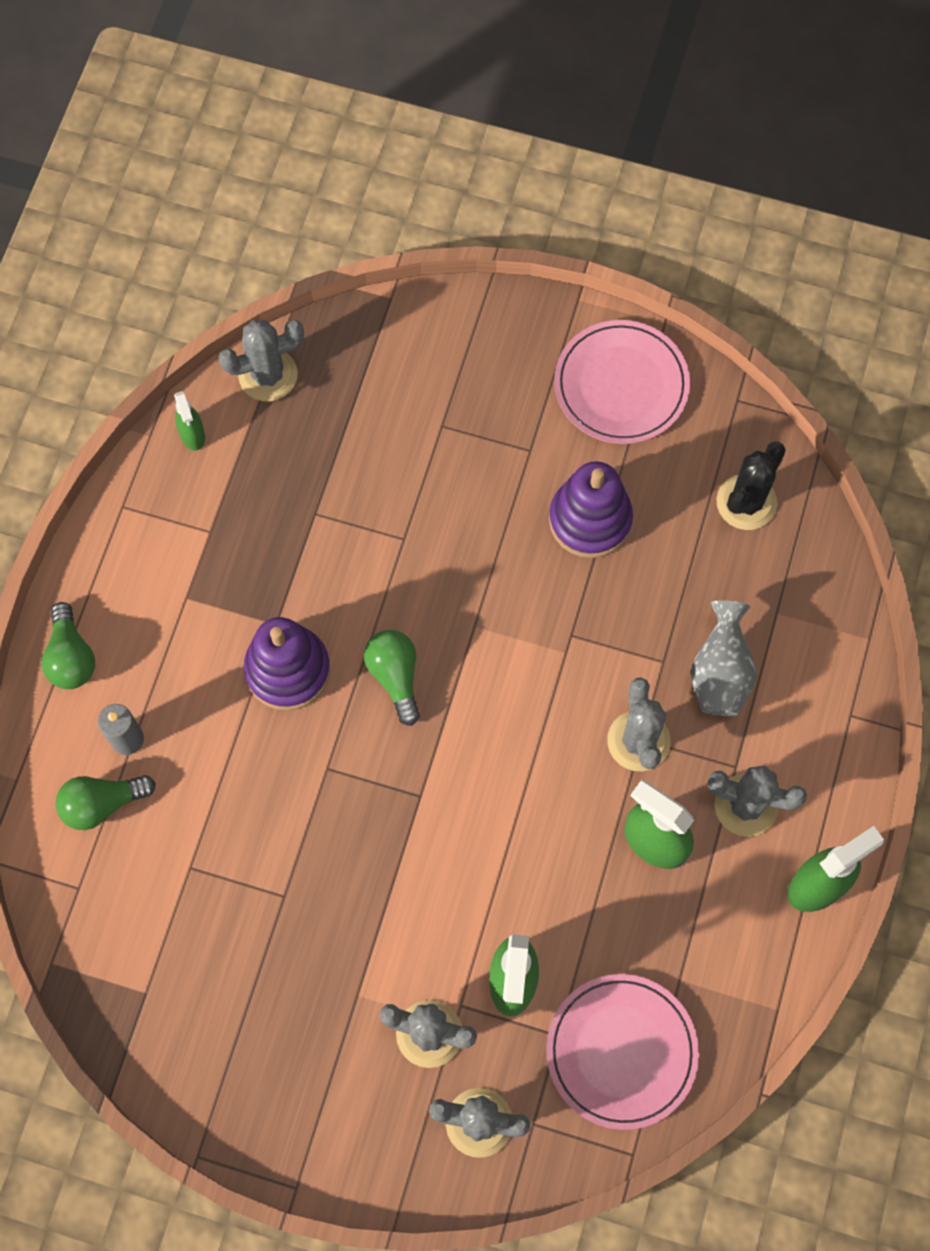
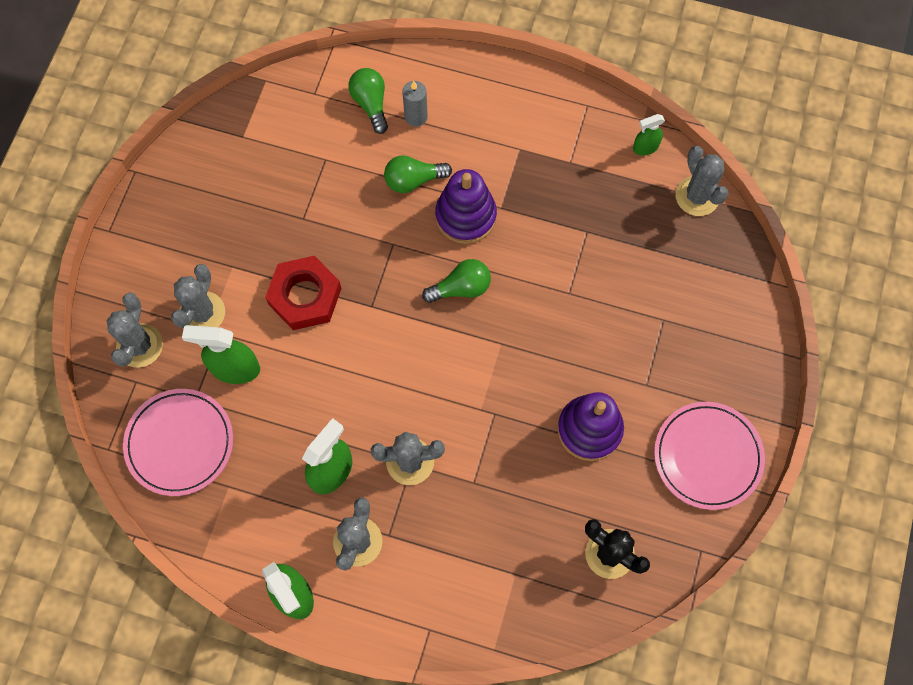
camera: 90 degrees right, 0 degrees up
(71, 657) = (474, 80): green light bulb -> green light bulb (413, 180)
(405, 888) = (305, 296): none -> red nut
(720, 673) = (464, 526): grey vase -> none

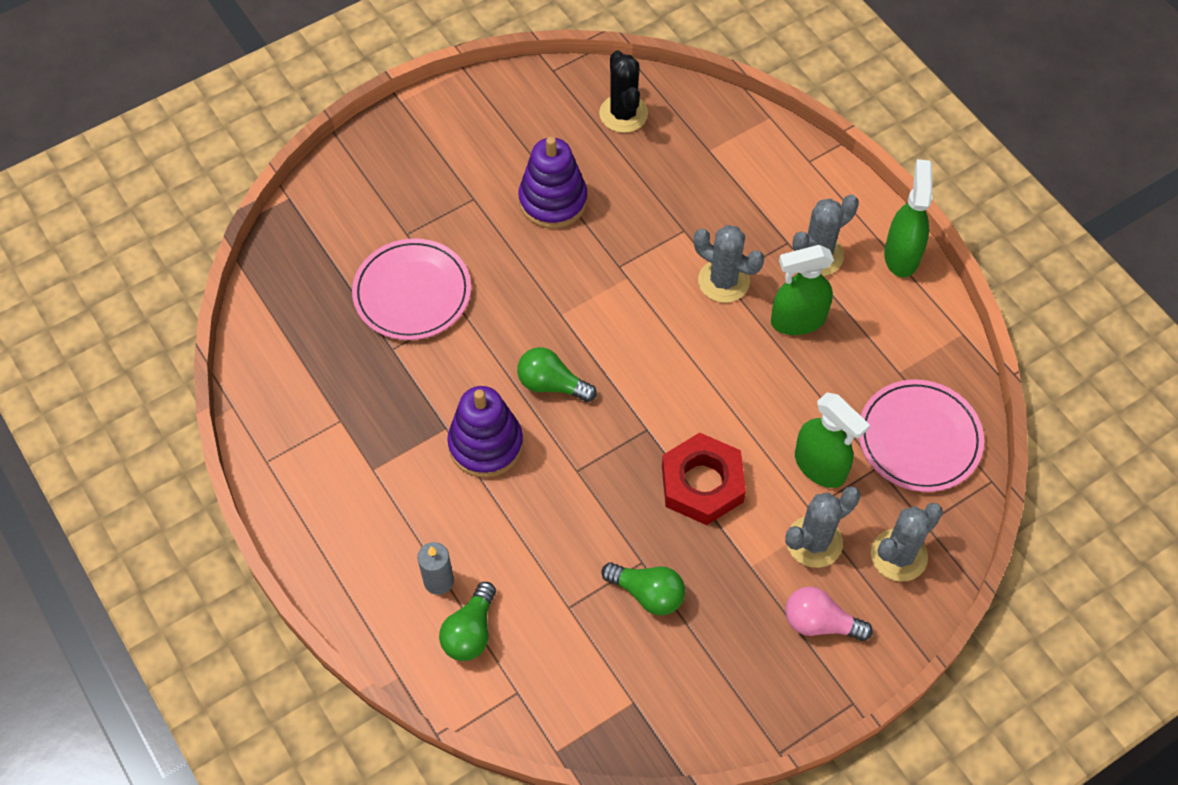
camera: 140 degrees left, 10 degrees down
(162, 263) = (819, 623): none -> pink light bulb
(413, 180) = (502, 517): green light bulb -> green light bulb (647, 593)
(645, 147) = (260, 381): green spray bottle -> none
(697, 196) = (266, 305): grey cactus -> none
(707, 456) = (481, 120): pink plate -> pink plate (412, 292)

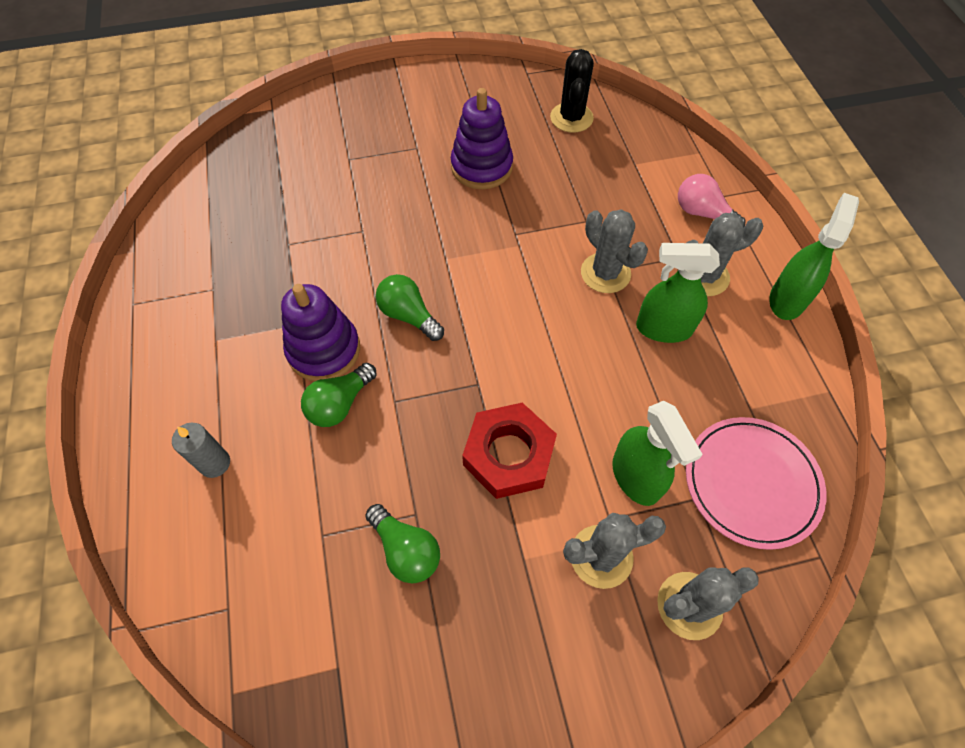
camera: 20 degrees right, 0 degrees up
(412, 292) = (328, 204): pink plate -> none
(470, 632) = (216, 526): green light bulb -> green light bulb (340, 404)
(819, 623) = (574, 652): pink light bulb -> pink light bulb (702, 213)

